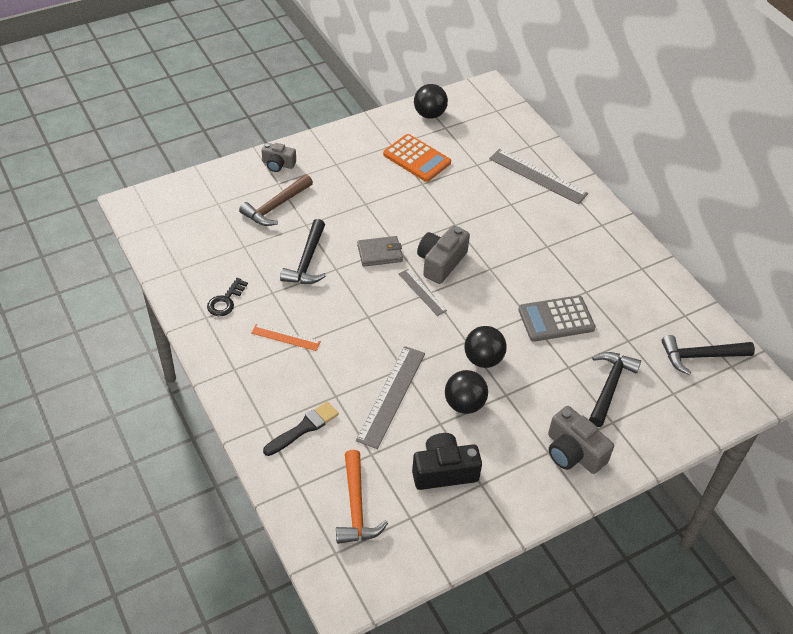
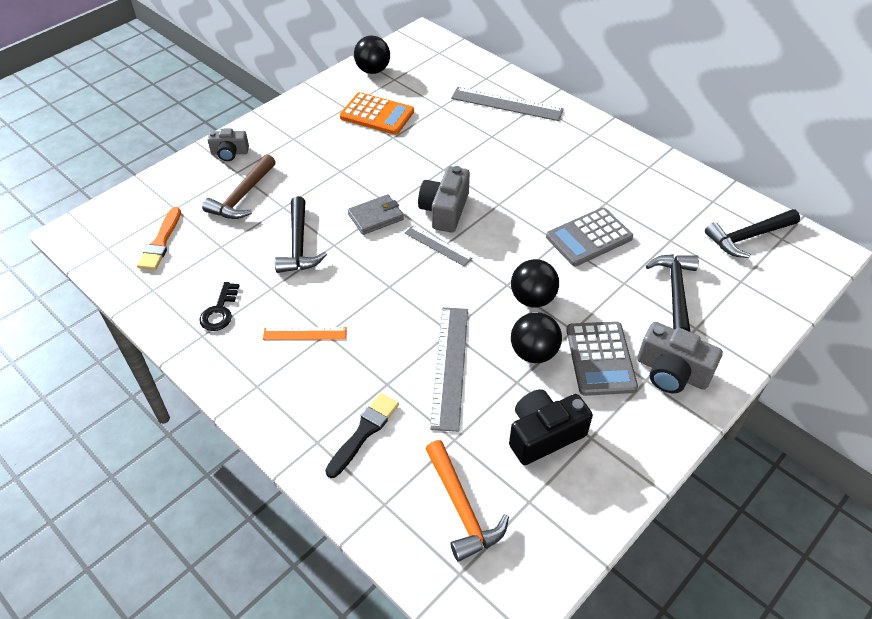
camera: 15 degrees left, 0 degrees up
(197, 230) = (160, 242): none -> orange brush
(518, 424) = (600, 358): none -> grey calculator

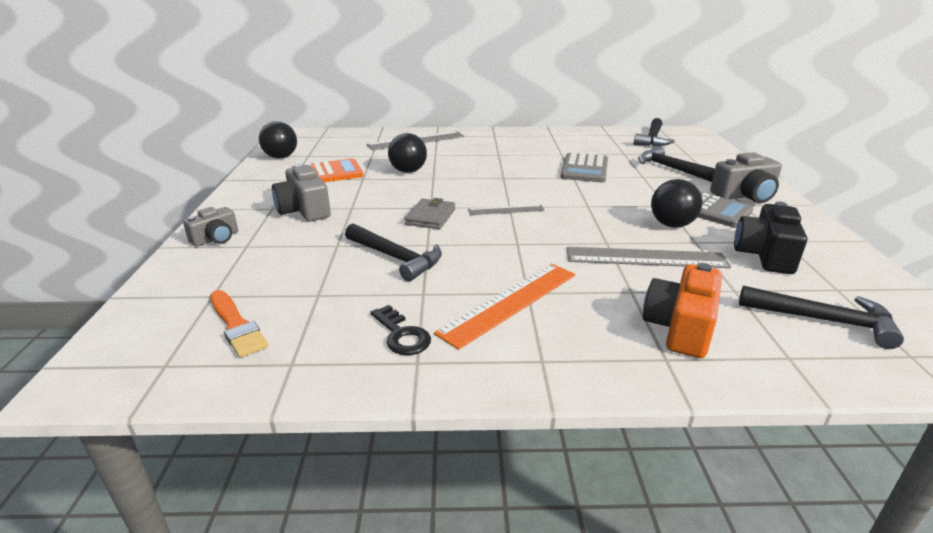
camera: 45 degrees left, 20 degrees down
(242, 196) = (281, 256): brown hammer -> none
(304, 333) = (510, 303): orange ruler -> orange ruler, size x1.75
(364, 432) = (680, 327): black brush -> orange camera
(445, 210) = (474, 194): grey camera -> grey camera (304, 210)
(450, 366) = (645, 258): grey ruler -> grey ruler turned 45 degrees counterclockwise
(462, 508) = (824, 320): orange hammer -> black hammer
(532, 299) = (615, 204): black ball -> black ball (408, 171)

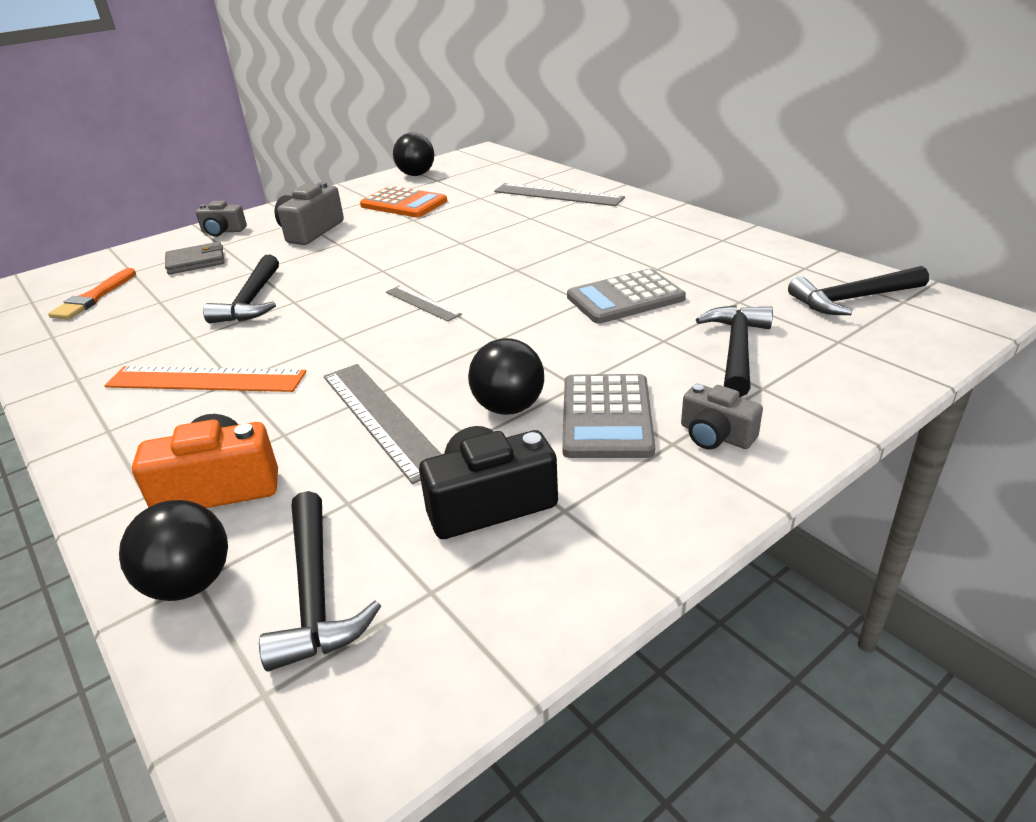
camera: 55 degrees right, 5 degrees up
(401, 335) = (115, 356): black key -> none
(408, 171) = (462, 226): black ball -> black ball (190, 583)
(430, 217) = (358, 279): grey wallet -> grey wallet (196, 262)
(744, 196) = (715, 435): grey camera -> grey camera, size x0.64

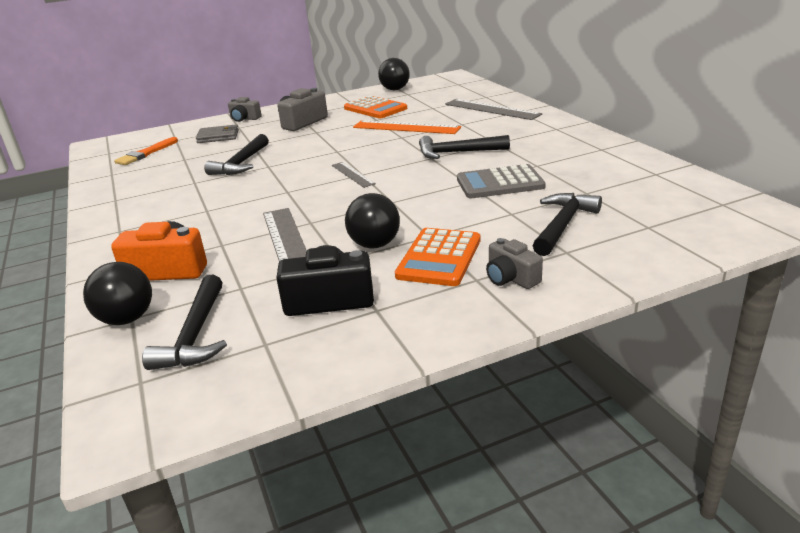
camera: 15 degrees right, 5 degrees down
(205, 380) = (190, 208): orange ruler -> orange ruler (406, 127)
(607, 417) = (439, 258): grey calculator -> orange calculator
(852, 299) = (680, 199): black hammer -> black hammer (457, 153)

